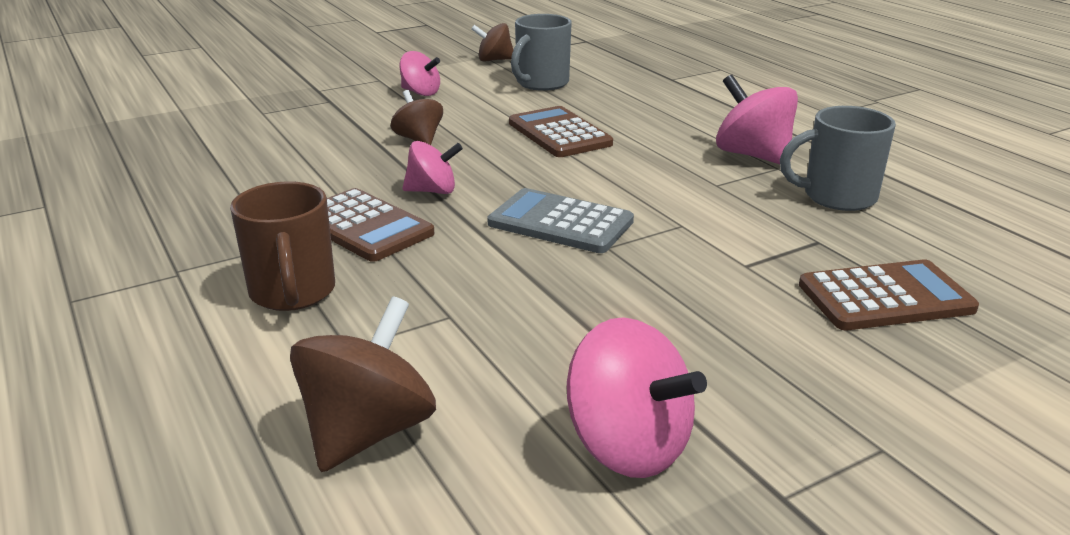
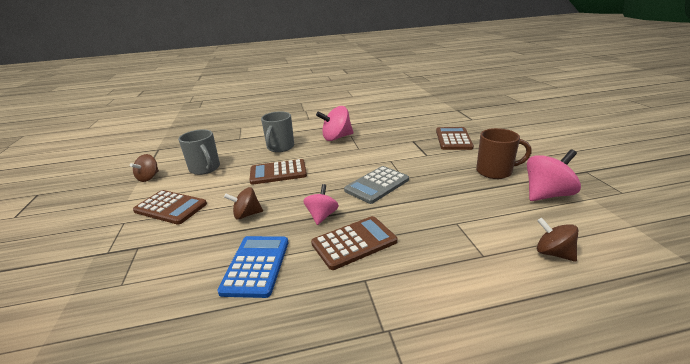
camera: 70 degrees left, 0 degrees up
(293, 293) = (426, 273): brown mug -> brown mug (495, 171)
(300, 171) = (256, 266): none -> blue calculator
(368, 432) = (553, 253): brown spinning top -> brown spinning top, size x0.63
(420, 92) = (170, 208): pink spinning top -> brown calculator
(837, 197) = (381, 131): grey mug -> grey mug (280, 147)

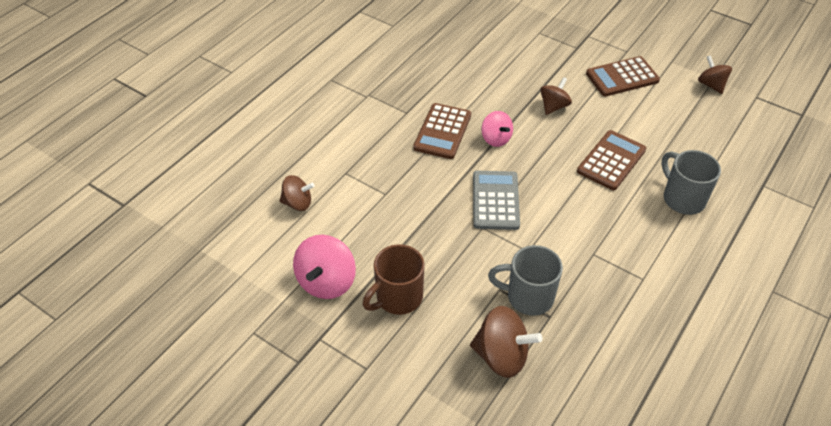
camera: 135 degrees right, 20 degrees up
(205, 168) = (688, 123): grey mug -> grey mug (528, 297)
(256, 266) = (482, 82): blue calculator -> none
(336, 138) = (653, 262): pink spinning top -> none
(453, 139) = (501, 356): brown calculator -> brown spinning top

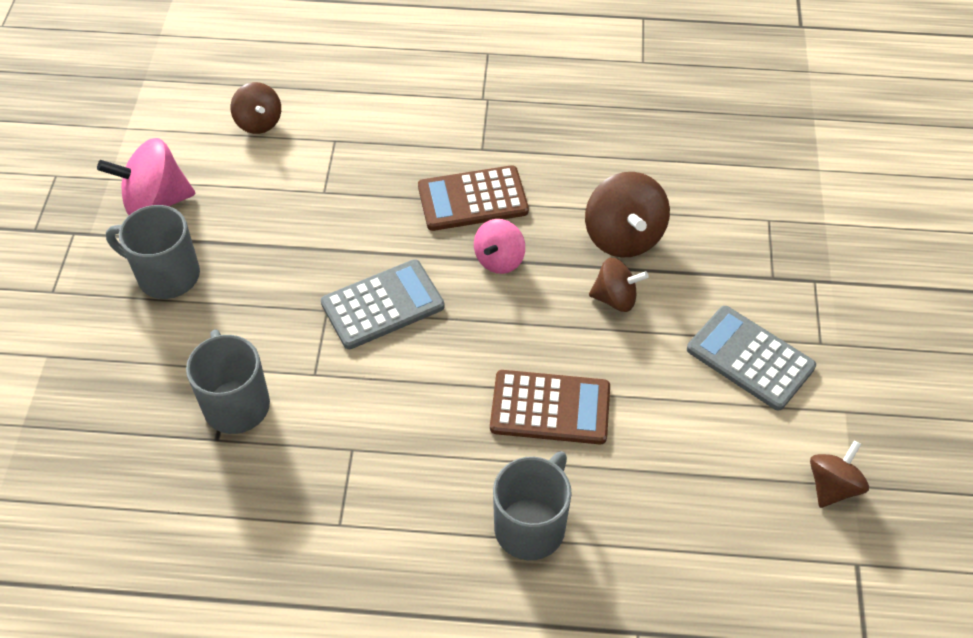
camera: 60 degrees right, 5 degrees up
(398, 298) = (166, 275): brown mug -> grey mug
(501, 356) = (129, 412): brown spinning top -> brown spinning top (623, 236)
(622, 77) = (750, 358): brown calculator -> grey calculator

